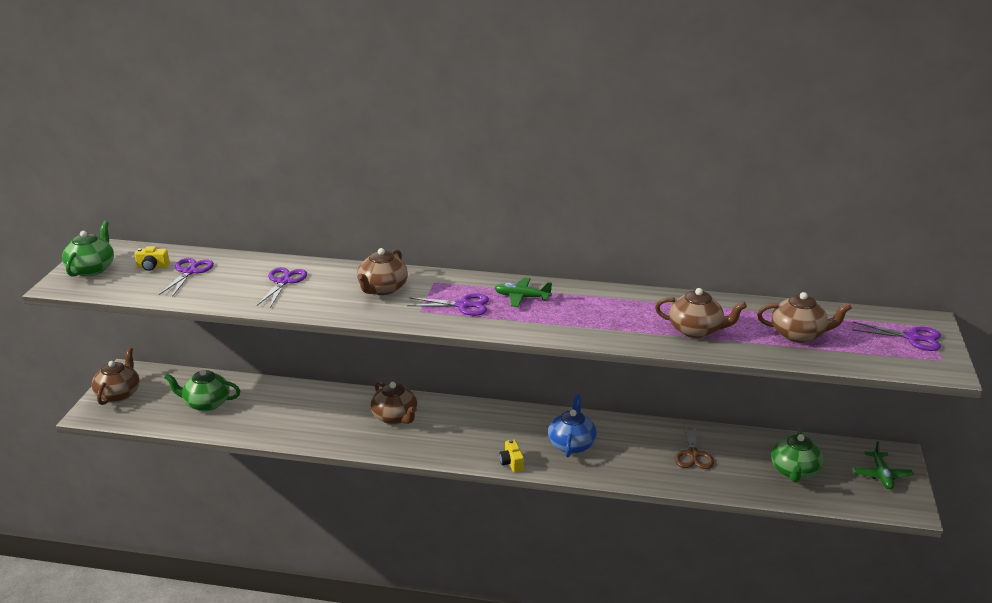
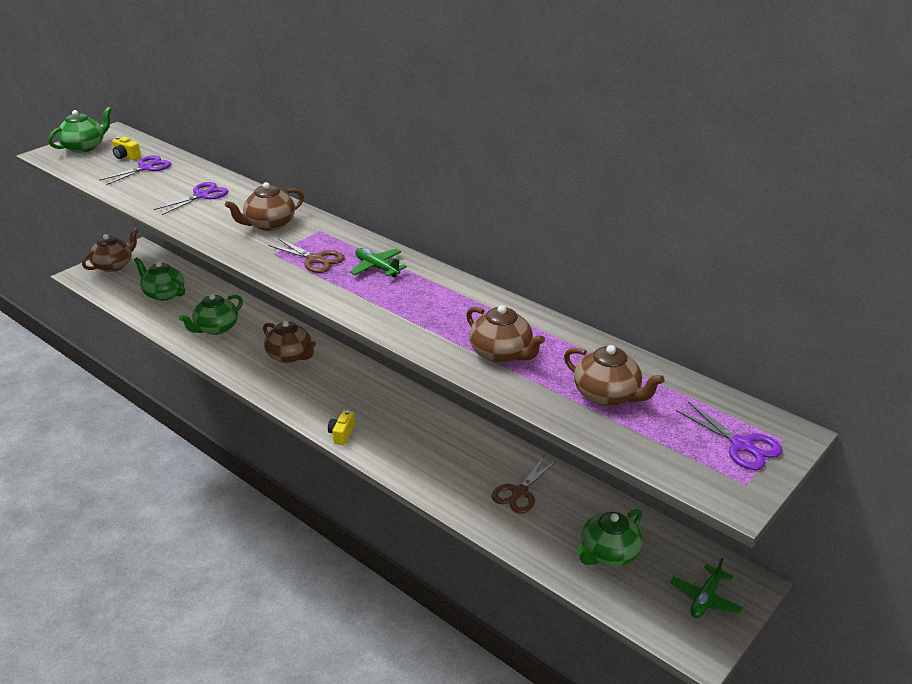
camera: 30 degrees right, 5 degrees up
(297, 417) = (216, 328): none -> green teapot
(395, 417) = (290, 356): brown teapot -> brown teapot turned 45 degrees counterclockwise
(463, 305) = (315, 259): purple scissors -> brown scissors
(571, 444) = (413, 437): blue teapot -> none

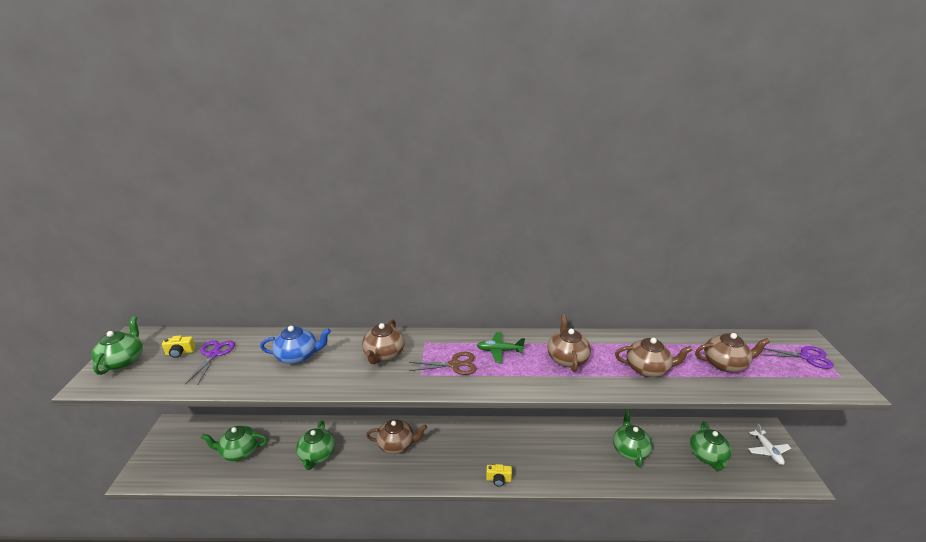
camera: 40 degrees left, 5 degrees down
(114, 265) = (163, 451): brown teapot -> brown teapot (567, 358)
(202, 195) = (298, 356): purple scissors -> blue teapot
(341, 434) = (498, 479): yellow camera -> yellow camera turned 60 degrees counterclockwise
(519, 492) = (630, 450): brown scissors -> green teapot
(705, 599) = (767, 450): green plane -> white plane

